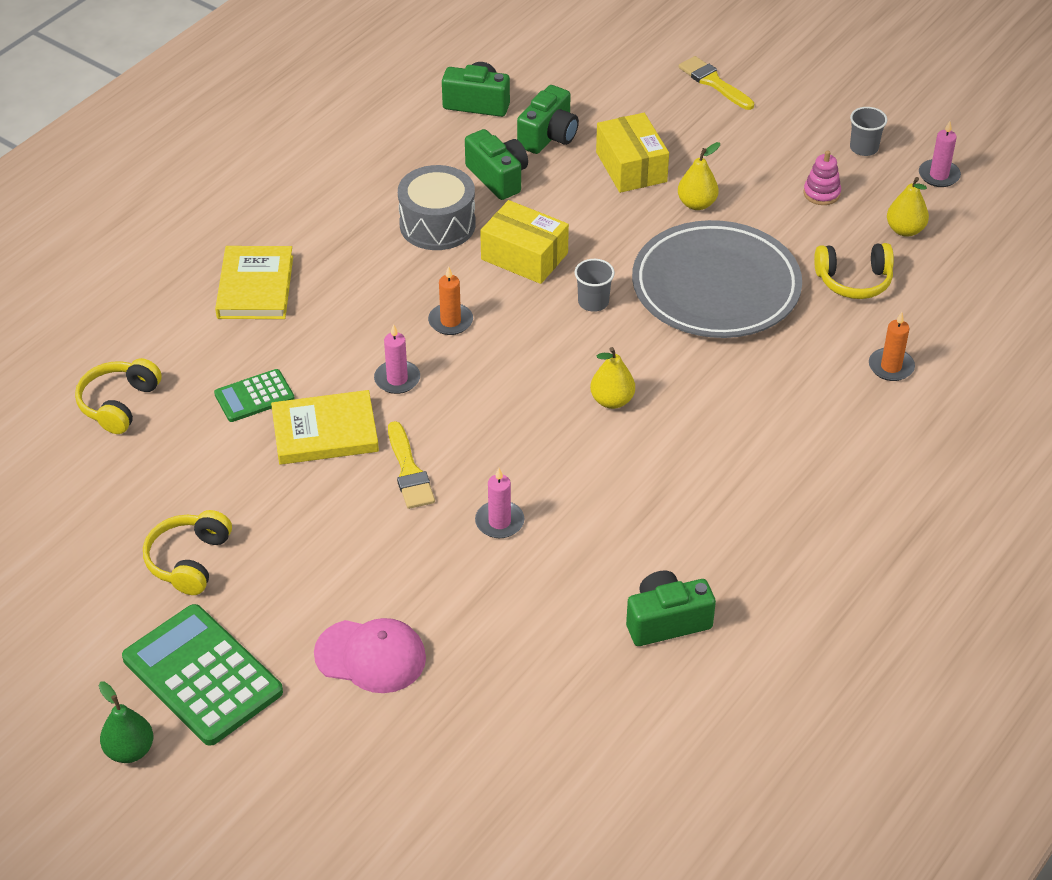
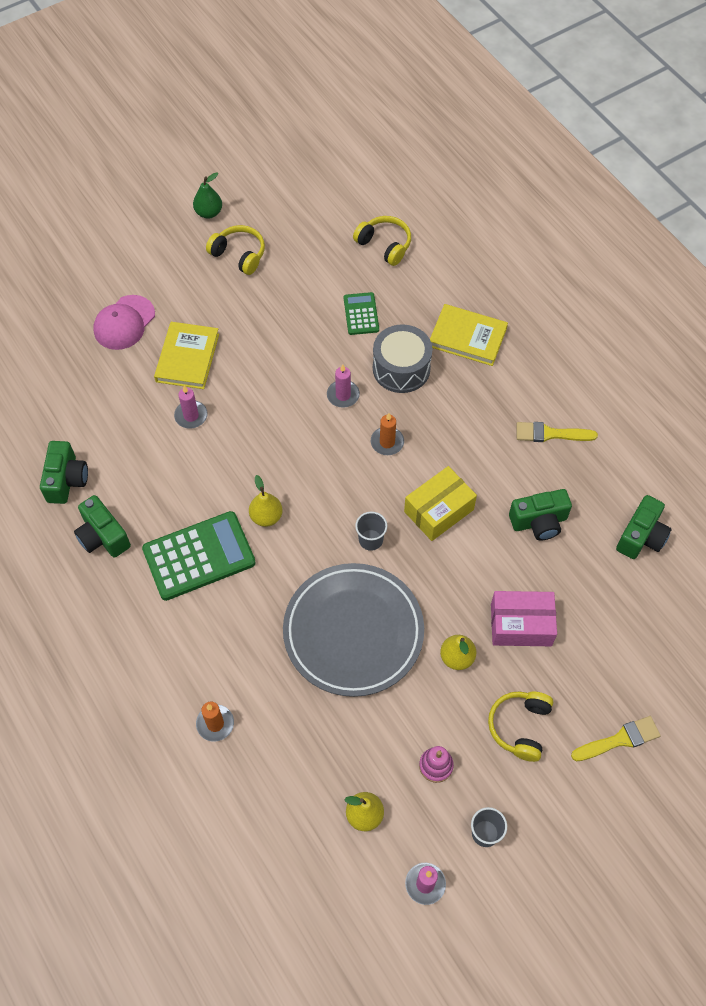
camera: 110 degrees right, 15 degrees up
(130, 750) = (121, 206): green pear -> green pear (209, 213)
(202, 675) = (153, 245): green calculator -> green calculator (199, 556)
(325, 432) = (312, 343): yellow book -> yellow book (187, 358)
(409, 471) = (257, 379): yellow brush -> yellow brush (550, 434)
(437, 224) = (496, 464): grey drum -> grey drum (401, 368)
(548, 136) = (580, 576): green camera -> green camera (103, 536)
(631, 167) = (521, 625): yellow box -> pink box
(854, 280) = (320, 741): yellow headphones -> yellow headphones (520, 727)

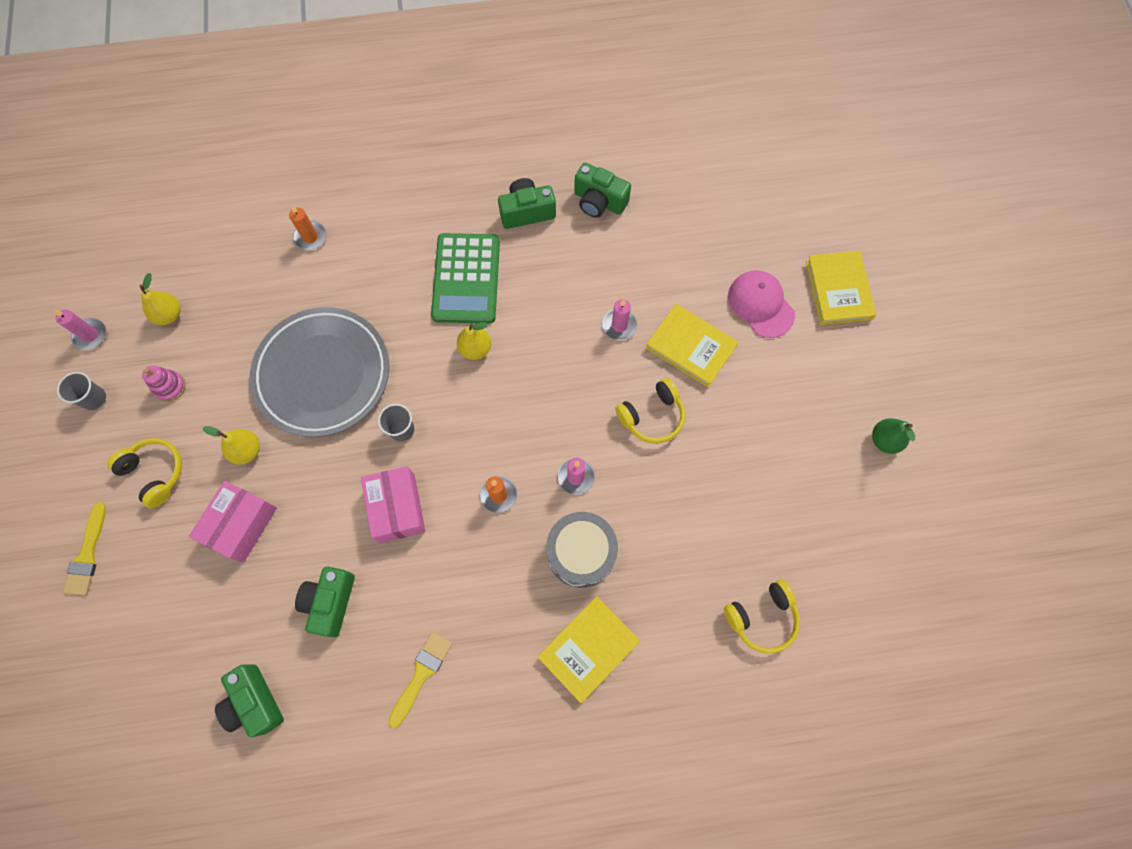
camera: 115 degrees right, 10 degrees up
(86, 275) = (838, 290): none -> yellow book
(239, 255) = (809, 448): yellow headphones -> yellow headphones (652, 416)
(361, 314) = (672, 544): green calculator -> none
(439, 510) = (397, 508): yellow box -> pink box

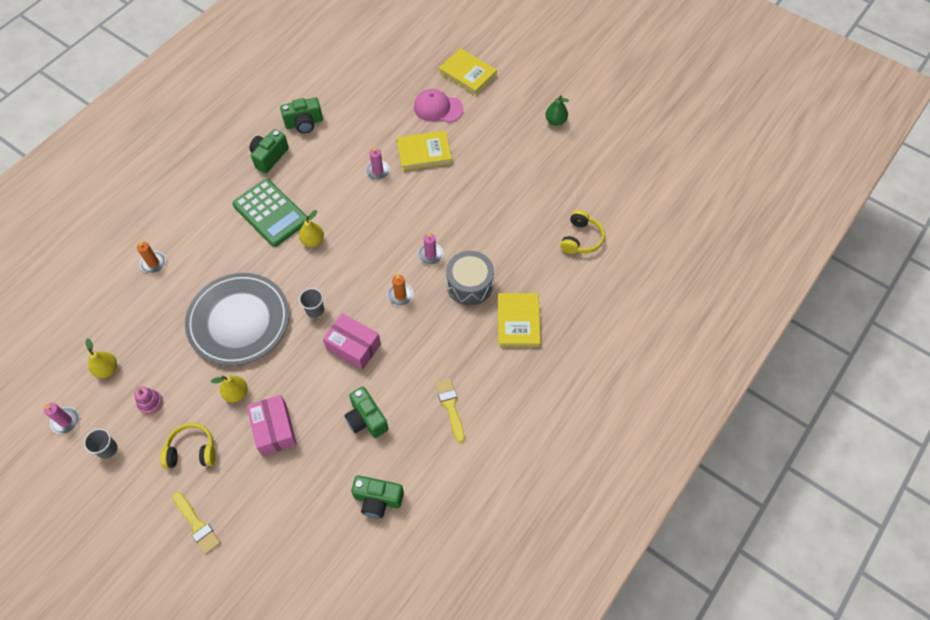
camera: 45 degrees left, 10 degrees down
(652, 416) = (438, 197): yellow headphones -> none

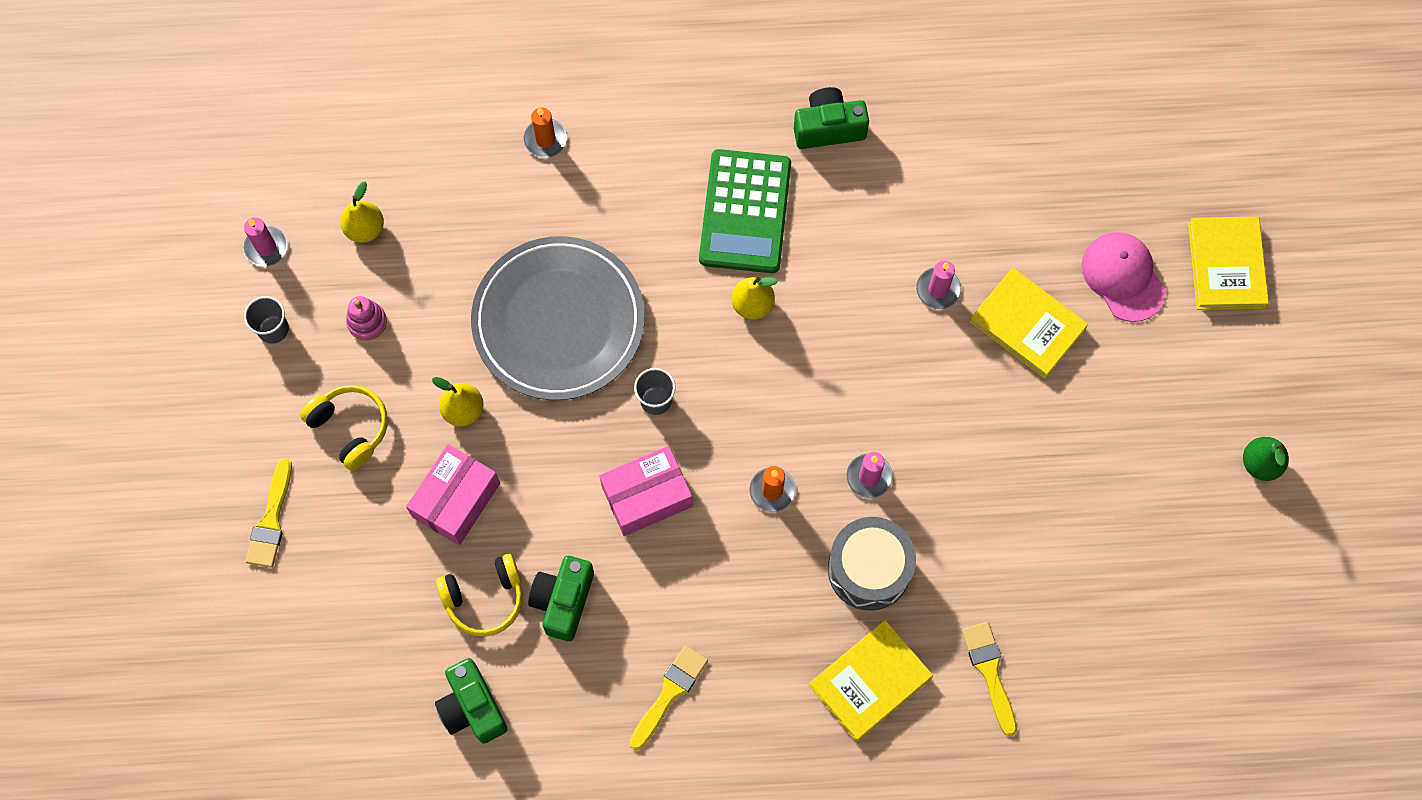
camera: 50 degrees right, 10 degrees up
(304, 123) = (924, 121): green camera -> none
(353, 346) = (646, 496): pink box -> pink box turned 75 degrees clockwise
(554, 274) = (990, 672): none -> yellow brush
(581, 238) = (1082, 664): yellow headphones -> yellow headphones (484, 598)

